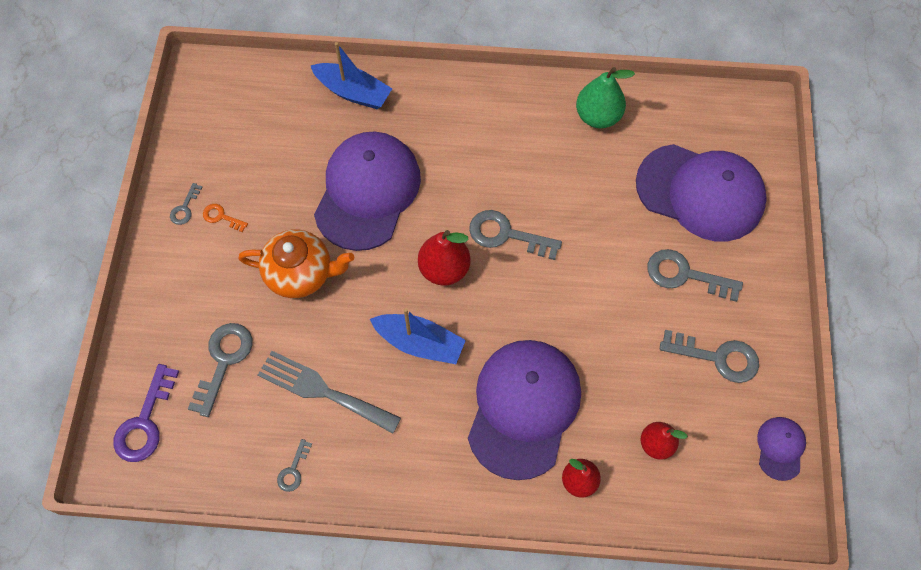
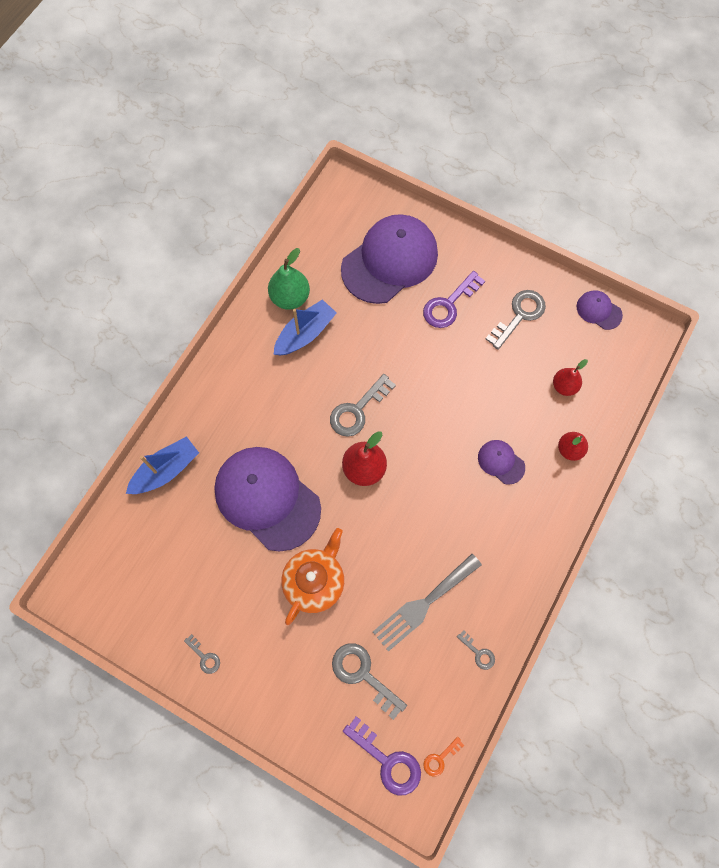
camera: 65 degrees left, 5 degrees up
(221, 217) = (229, 628): orange key -> orange key (440, 758)
(419, 343) = (417, 514): blue boat -> blue boat (305, 334)
(523, 408) = (501, 462): purple cap -> purple cap, size x0.44
(685, 275) = (449, 304): grey key -> purple key

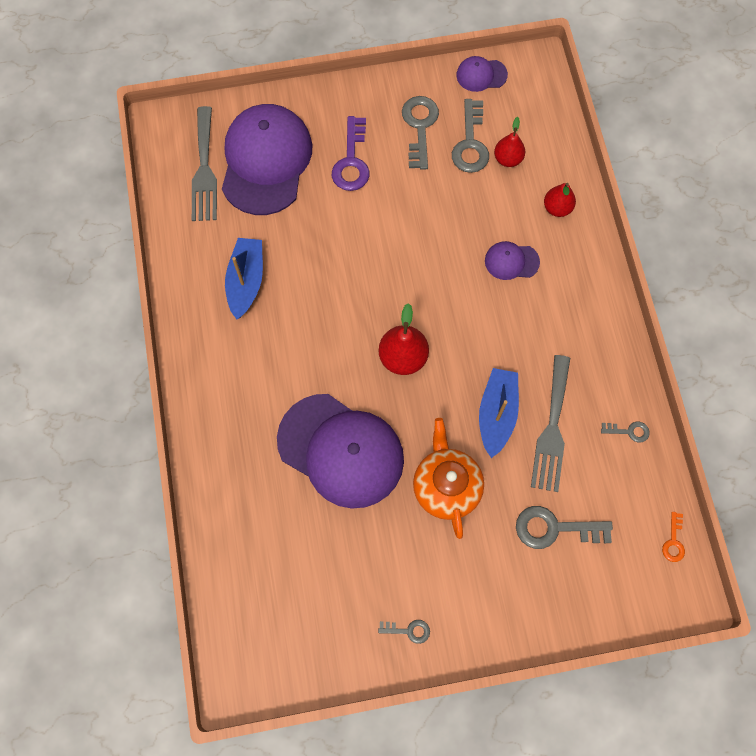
camera: 40 degrees left, 0 degrees up
(166, 470) = (226, 501): blue boat -> blue boat (496, 414)
(267, 498) = (341, 450): purple cap -> purple cap turned 150 degrees counterclockwise
(290, 297) = (203, 260): green pear -> none
(343, 237) = (204, 170): none -> grey fork
(357, 410) = (352, 312): grey key -> grey key (470, 143)
(387, 760) = (634, 580): purple key -> none

